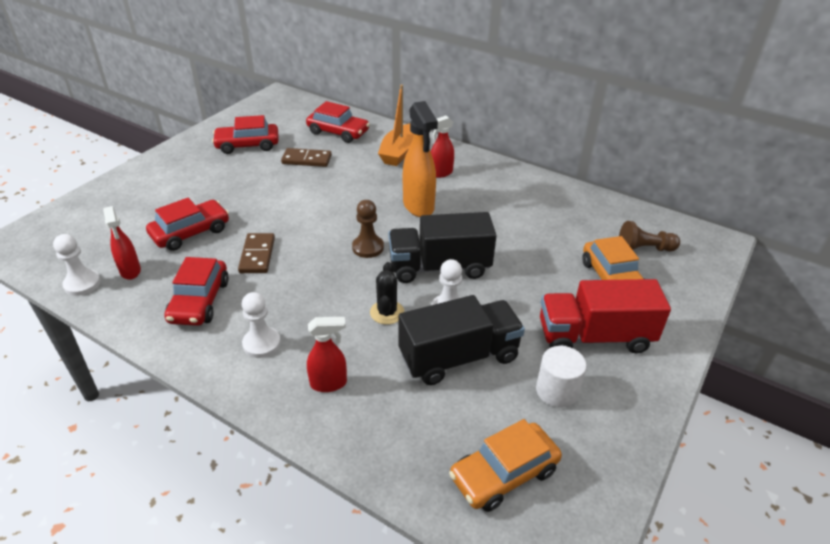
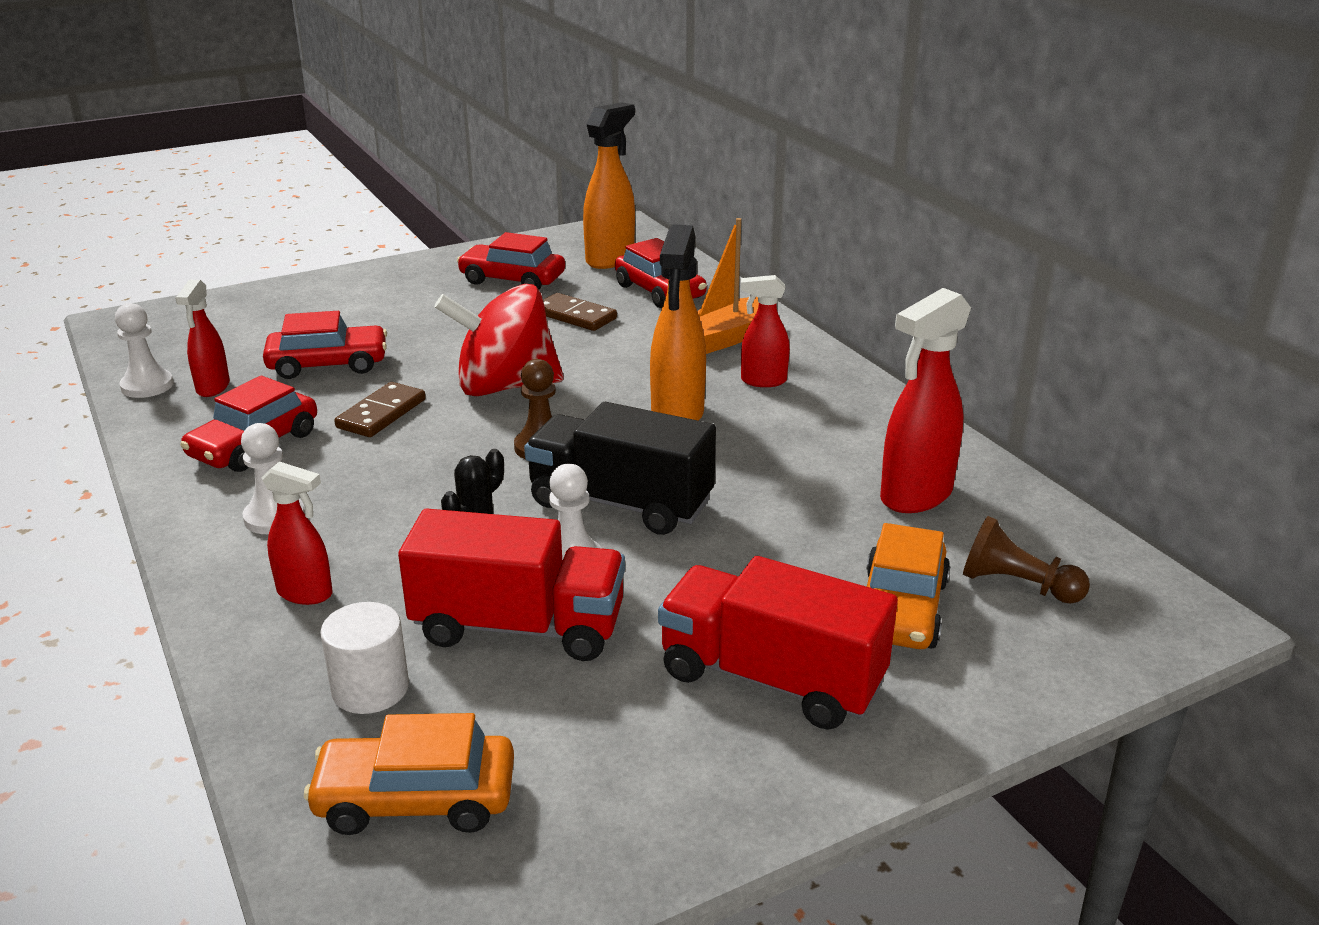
camera: 30 degrees right, 10 degrees down
(291, 117) = (610, 259): none -> orange spray bottle
(311, 216) = (504, 386): none -> red spinning top
(459, 357) = (518, 627): black truck -> red truck
(556, 391) = (620, 727): white cylinder -> white cylinder (370, 689)
(565, 217) = (915, 496): none -> red spray bottle

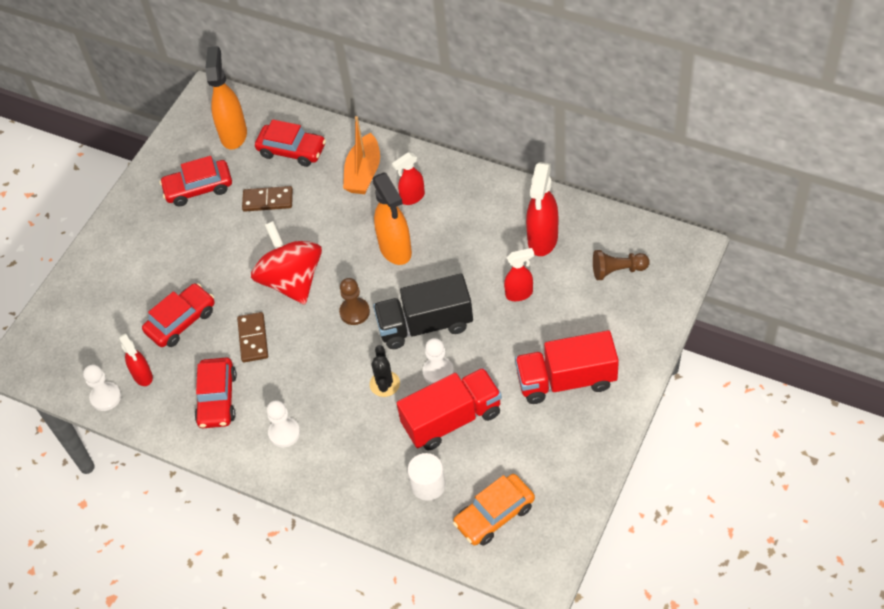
camera: 30 degrees left, 25 degrees up
(305, 593) = (349, 461): red spray bottle -> red spray bottle (519, 294)
(504, 386) = (291, 280): red spinning top -> red spinning top turned 105 degrees clockwise
(901, 609) = (585, 313): orange car -> none

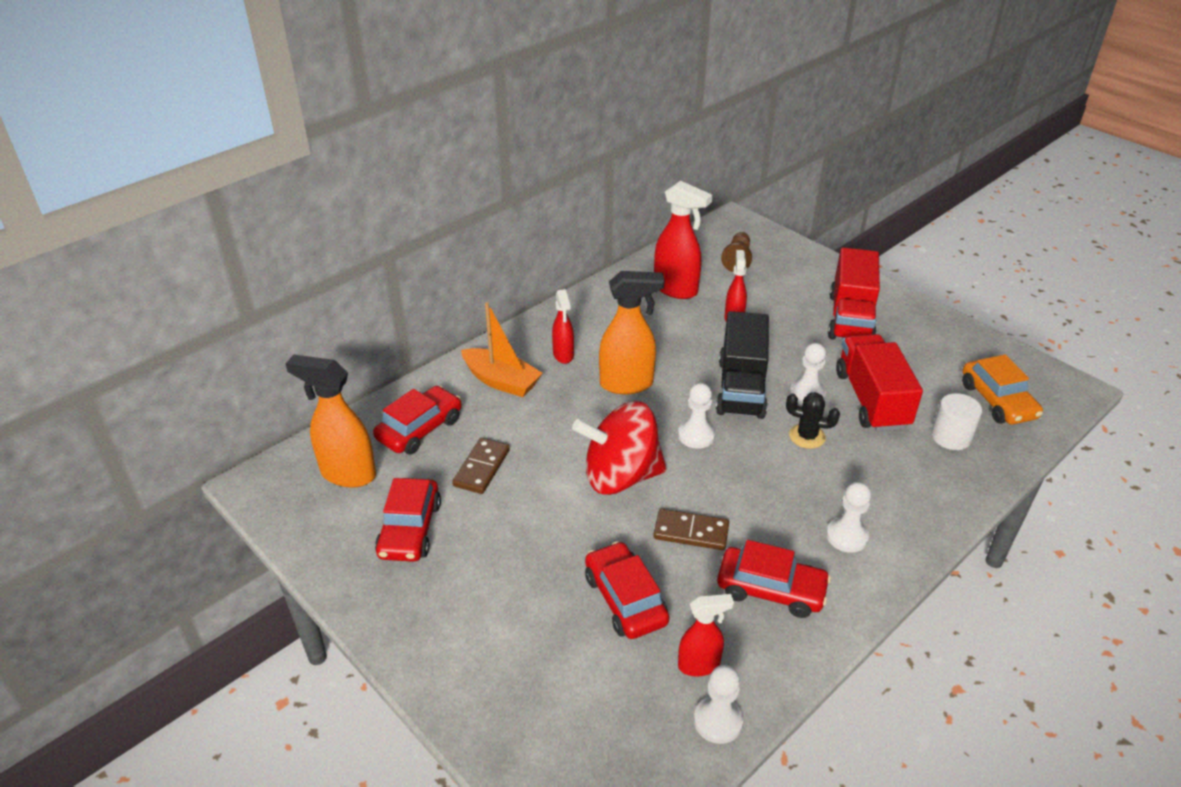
camera: 75 degrees left, 15 degrees down
(354, 312) = (696, 435): brown pawn -> white pawn

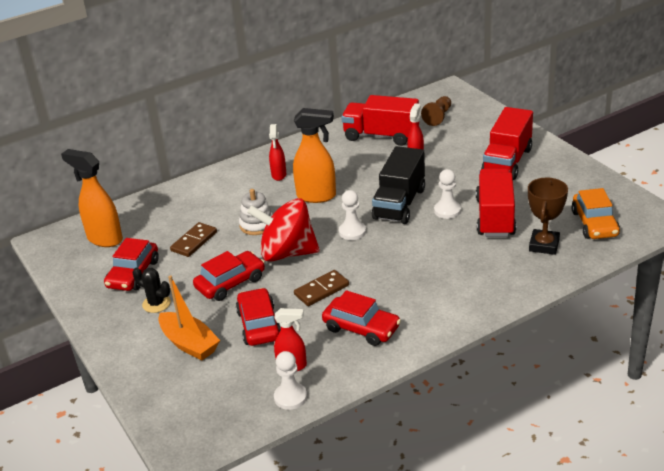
camera: 15 degrees right, 5 degrees down
(420, 429) = (161, 215): red car -> red car (230, 283)
(501, 381) = (228, 189): orange boat -> orange boat (189, 344)
(561, 434) = (257, 225): none -> white stacking toy
(676, 290) = (381, 136): red spray bottle -> red truck
(691, 532) = (321, 290): brown domino -> brown domino turned 60 degrees counterclockwise
(807, 436) = (433, 237): black cactus -> black cactus (156, 304)
(846, 536) = (431, 301): white pawn -> none
(951, 437) = (544, 245): white cylinder -> brown trophy

